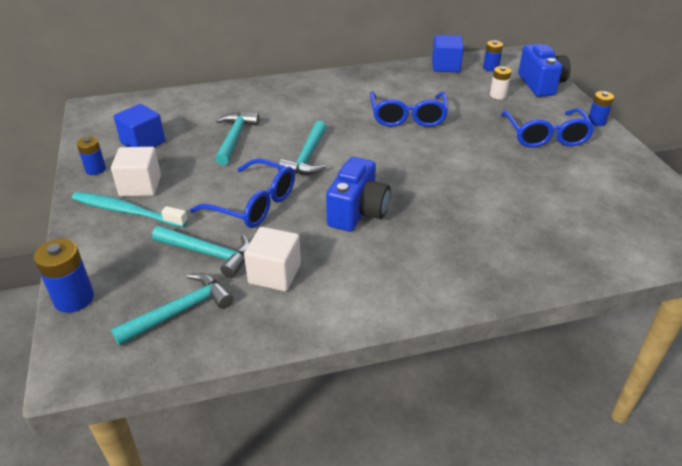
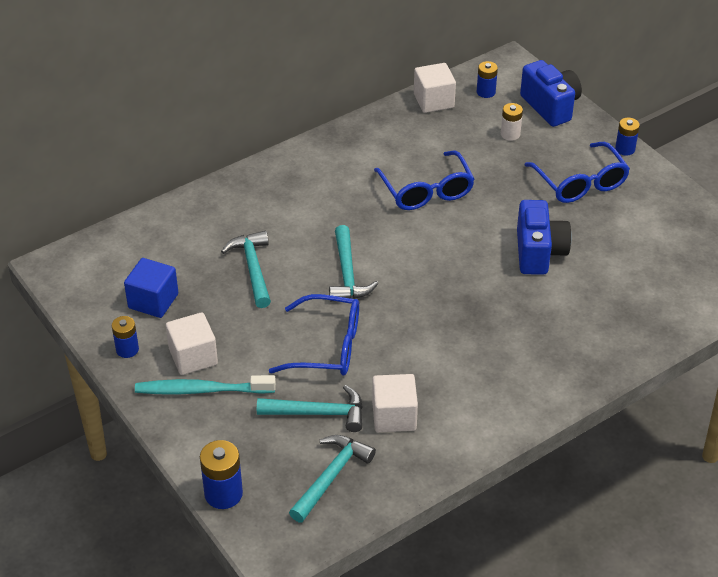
camera: 20 degrees left, 5 degrees up
(358, 212) = (435, 328): blue camera -> blue camera (539, 252)
(445, 66) = (433, 101): blue cube -> white cube

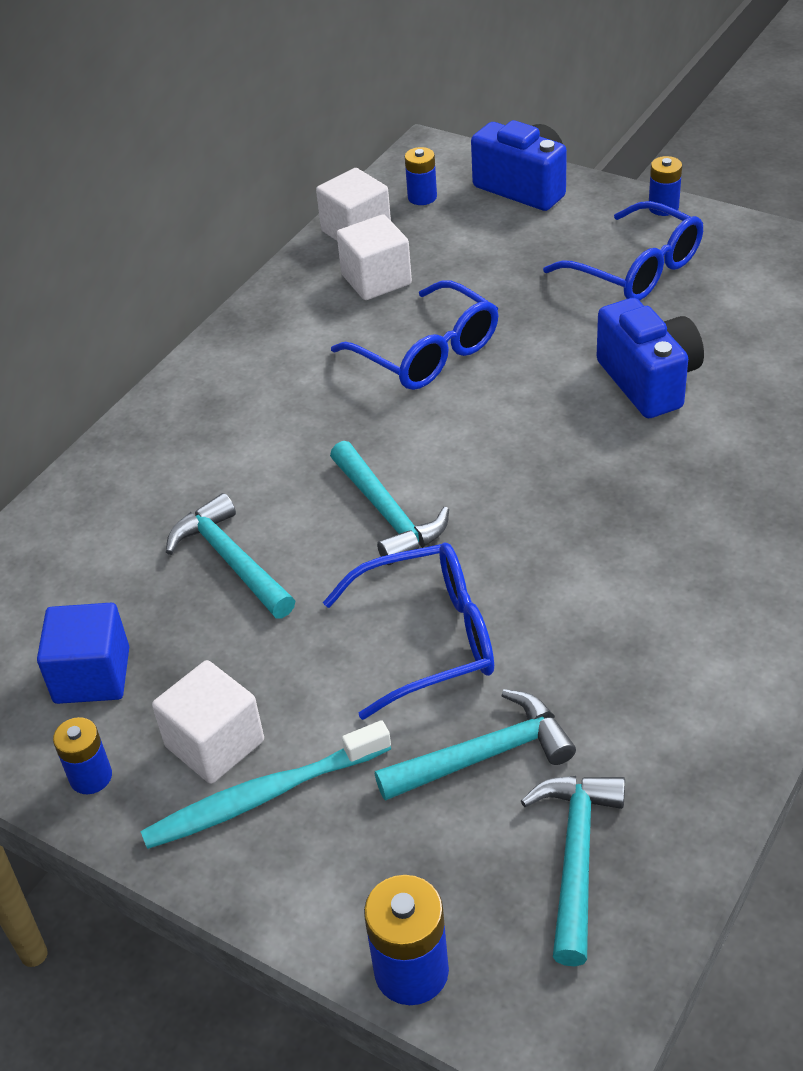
camera: 20 degrees left, 0 degrees up
(394, 416) = (608, 710): white cube -> white cube (376, 280)
(510, 134) = (494, 239): white battery -> none

